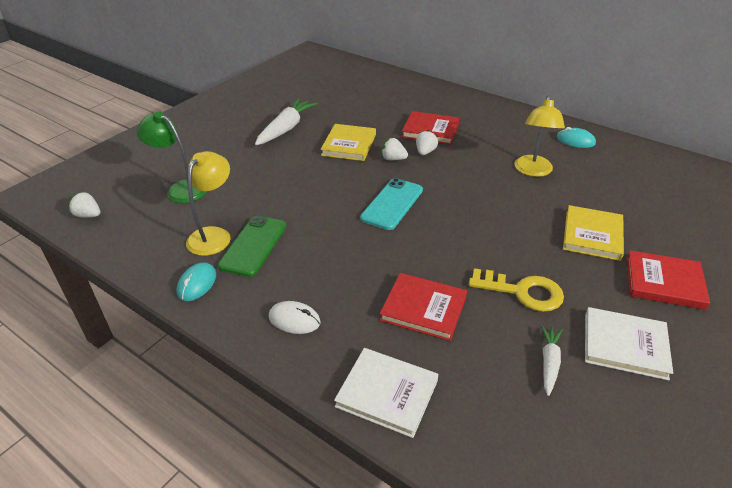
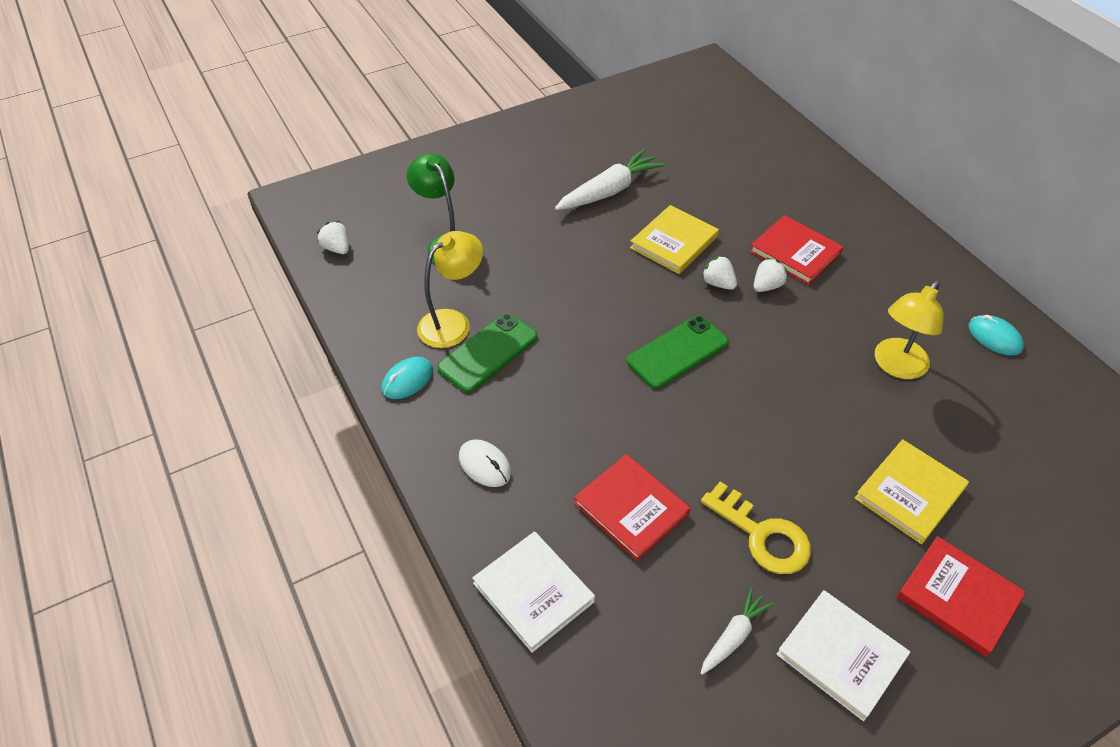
camera: 25 degrees right, 10 degrees up
(392, 204) = (677, 352): turquoise phone -> green phone

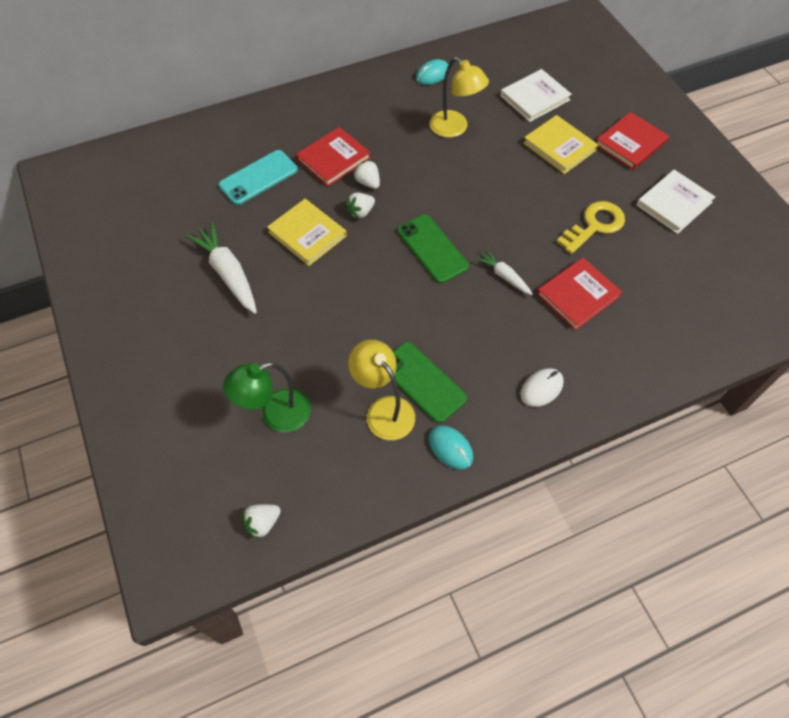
camera: 85 degrees left, 10 degrees up
(533, 592) = (649, 361): white book -> white book (535, 98)
(733, 636) = (667, 252): white carrot -> white carrot (503, 276)
(745, 196) = (258, 177): none -> turquoise phone

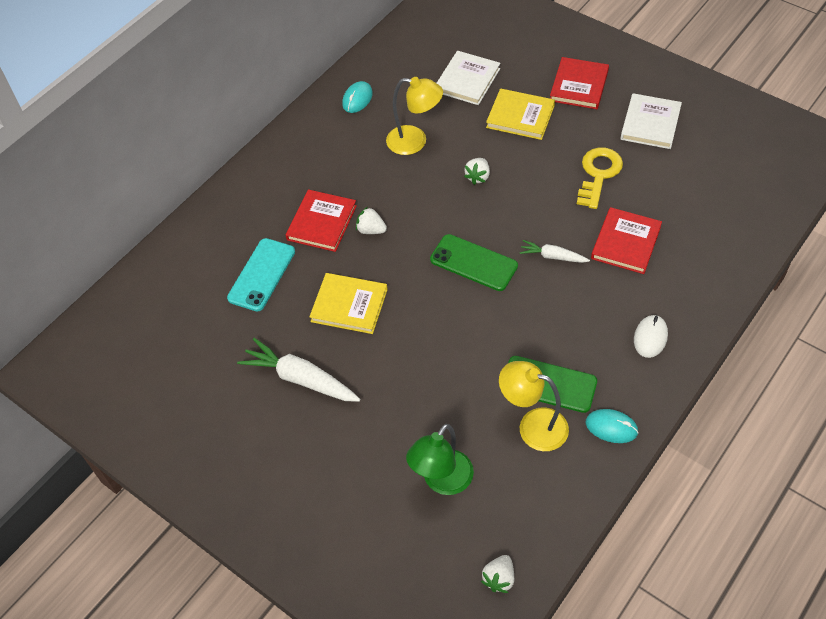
camera: 25 degrees left, 5 degrees down
(361, 212) = (384, 260): white strawberry -> white strawberry (478, 177)

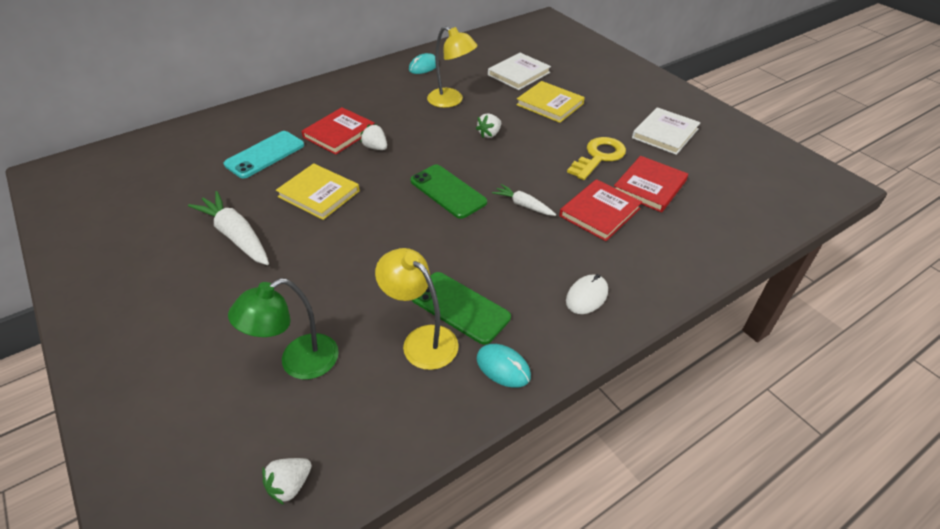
camera: 15 degrees right, 10 degrees down
(579, 86) = (612, 96): red book -> red book (649, 186)

